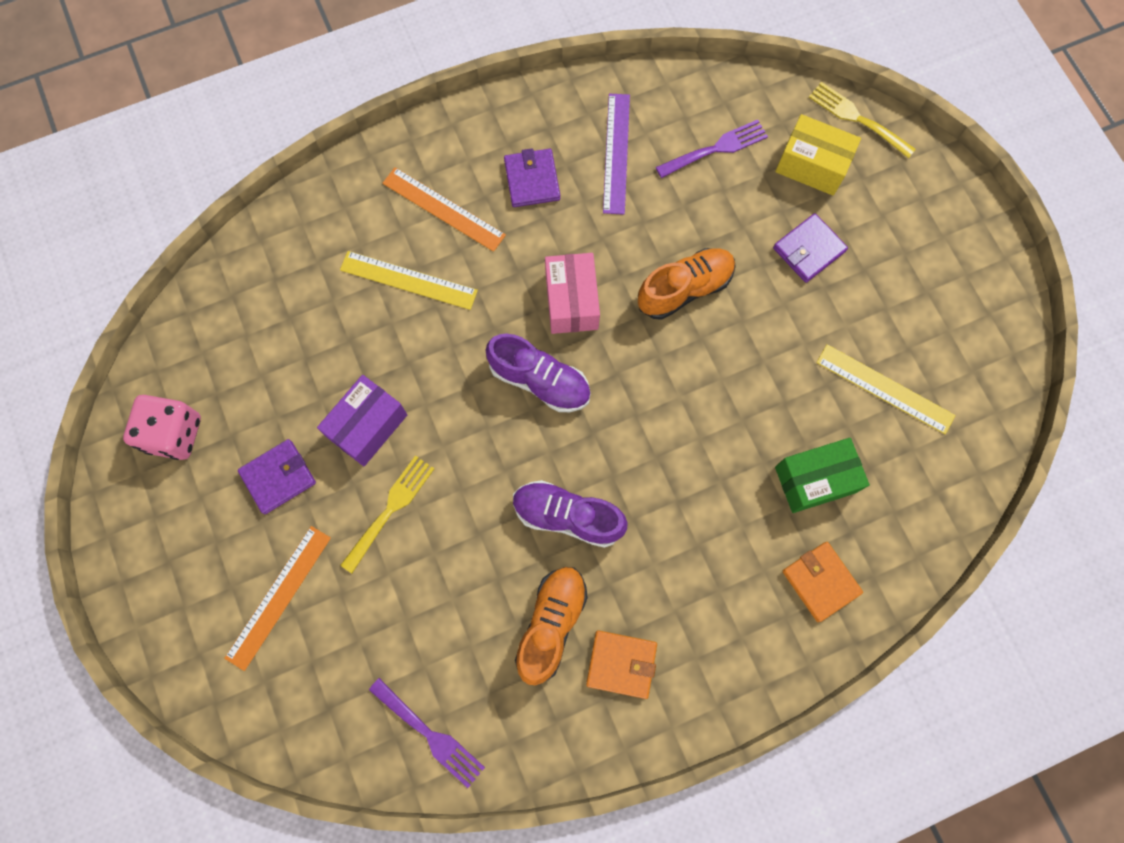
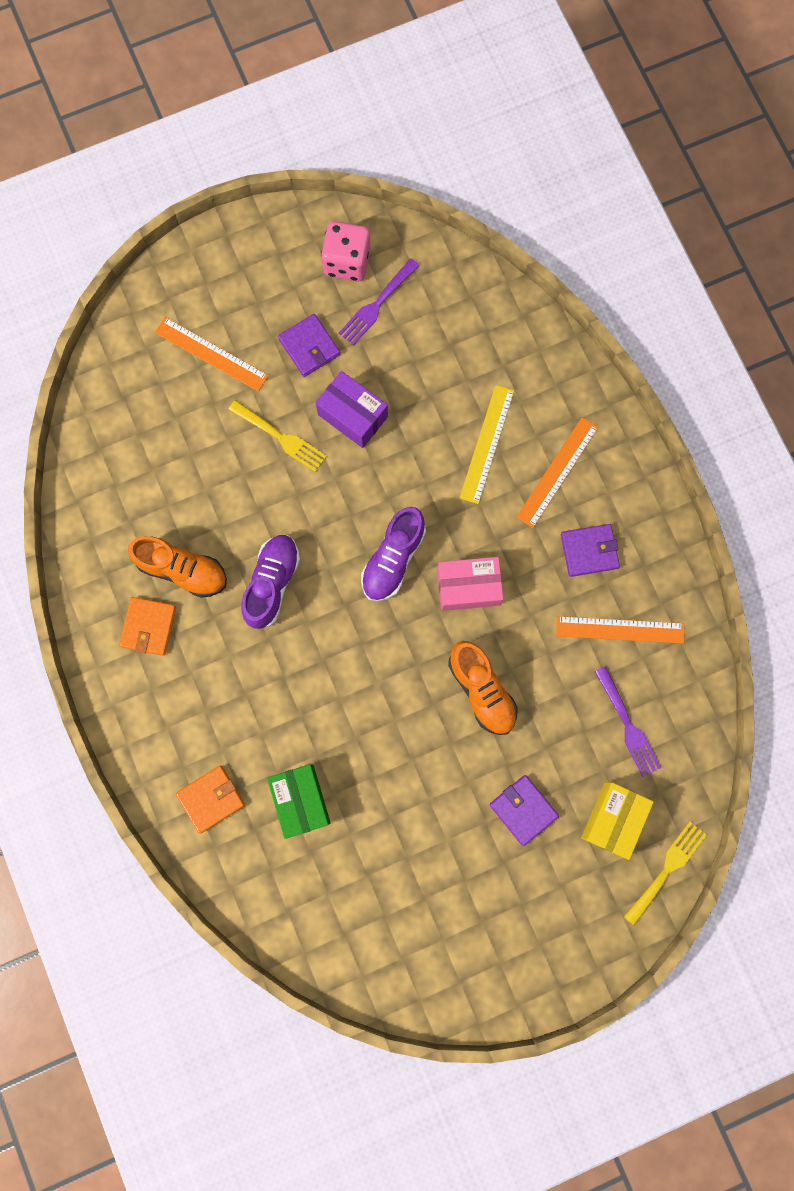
camera: 90 degrees right, 5 degrees up
(430, 735) = (100, 475): purple fork -> purple fork (377, 304)
(616, 153) = (620, 630): purple ruler -> orange ruler
(885, 388) = (385, 872): yellow ruler -> none

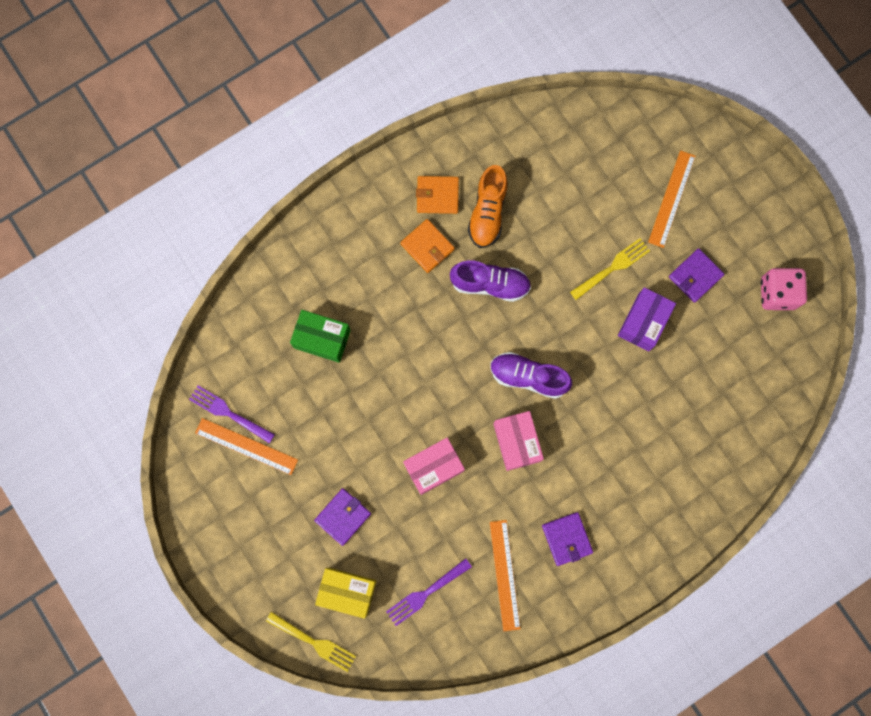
camera: 80 degrees right, 0 degrees up
(211, 799) = (312, 270): orange wallet -> orange wallet (427, 247)
(280, 437) = (612, 268): yellow fork -> yellow fork turned 150 degrees counterclockwise
(301, 800) = (322, 339): green box -> green box turned 45 degrees clockwise
(377, 304) = (745, 325): purple fork -> purple fork (228, 413)
(481, 690) = (434, 467): orange shoe -> pink box
(486, 444) = (642, 437): yellow ruler -> none
(557, 472) = (630, 501): orange ruler -> orange ruler (246, 446)

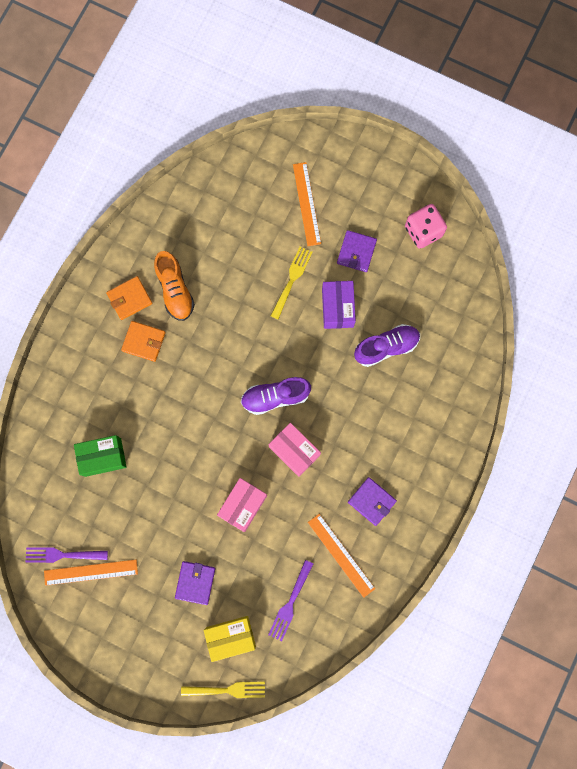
camera: 30 degrees left, 0 degrees up
(490, 284) = (207, 343): purple shoe -> purple shoe (386, 347)

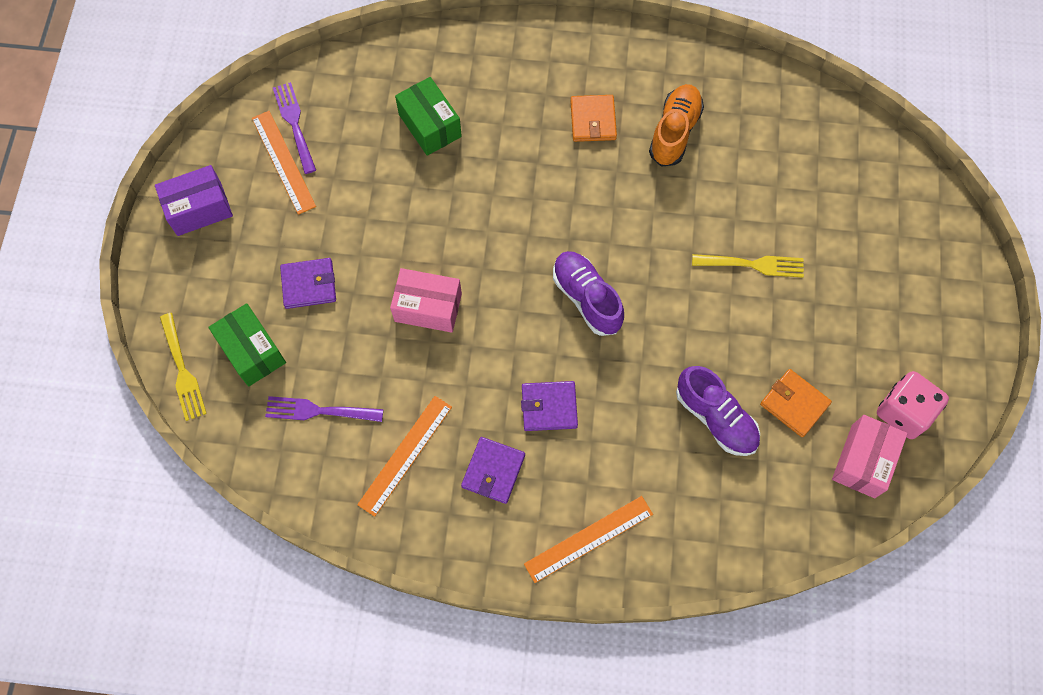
camera: 70 degrees right, 10 degrees down
(129, 299) = (640, 86): orange wallet -> orange wallet (794, 404)
(175, 290) = (674, 132): orange shoe -> orange shoe turned 150 degrees clockwise
(230, 637) = (252, 351): yellow box -> green box
(294, 451) = (524, 346): pink box -> pink box (863, 461)
(306, 204) = (865, 247): orange ruler -> orange ruler (588, 538)
(337, 308) = (741, 335): purple box -> purple box (199, 209)
(356, 252) = (830, 333): purple wallet -> purple wallet (549, 407)

